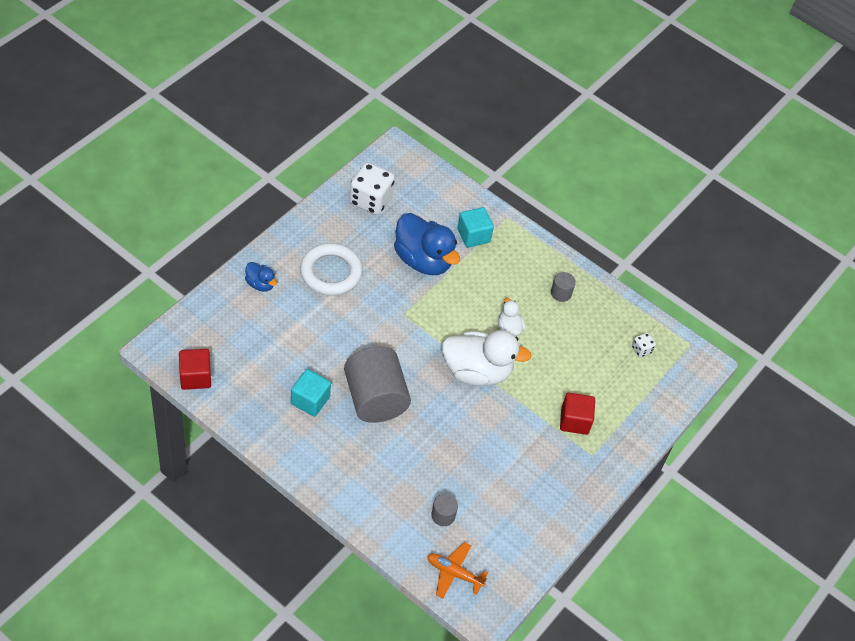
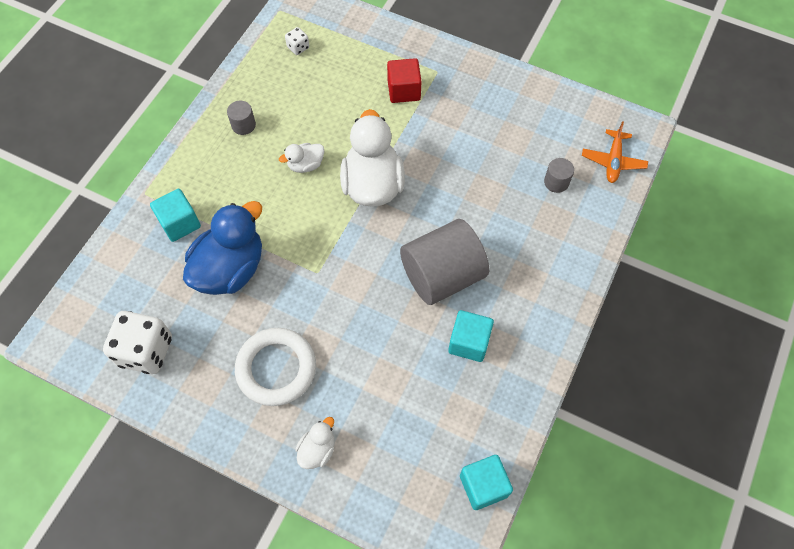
camera: 95 degrees left, 10 degrees up
(195, 377) = (483, 486): red cube -> turquoise cube
(260, 284) = (317, 449): blue duck -> white duck

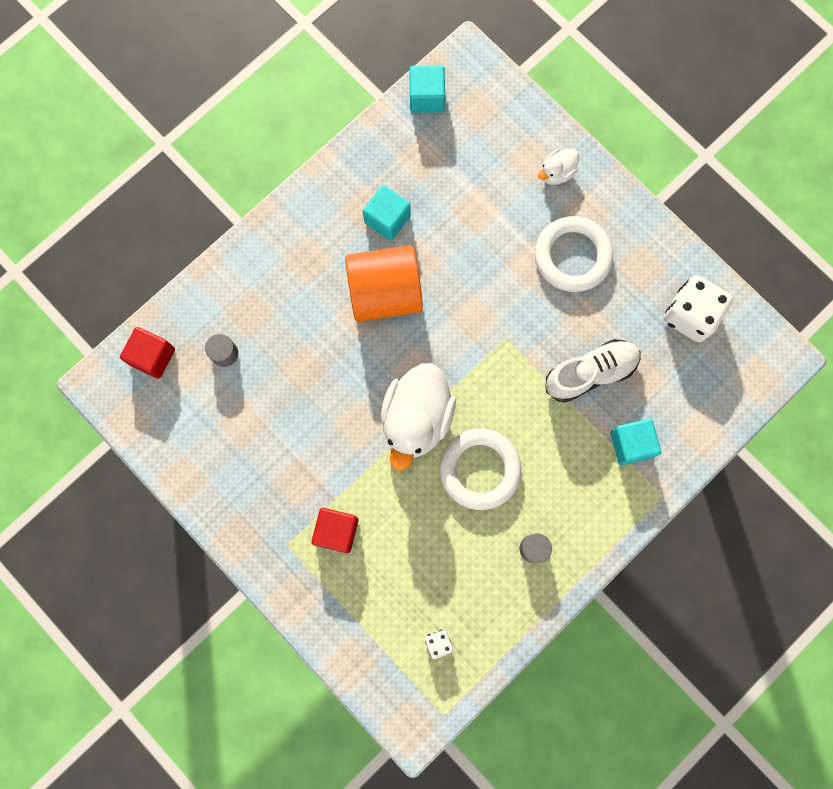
camera: 160 degrees left, 15 degrees up
(230, 269) = (590, 373): blue duck -> white shoe
(305, 165) = (479, 469): white duck -> white ring
(442, 275) = (385, 293): grey cylinder -> orange cylinder
(613, 161) = (152, 357): orange plane -> red cube

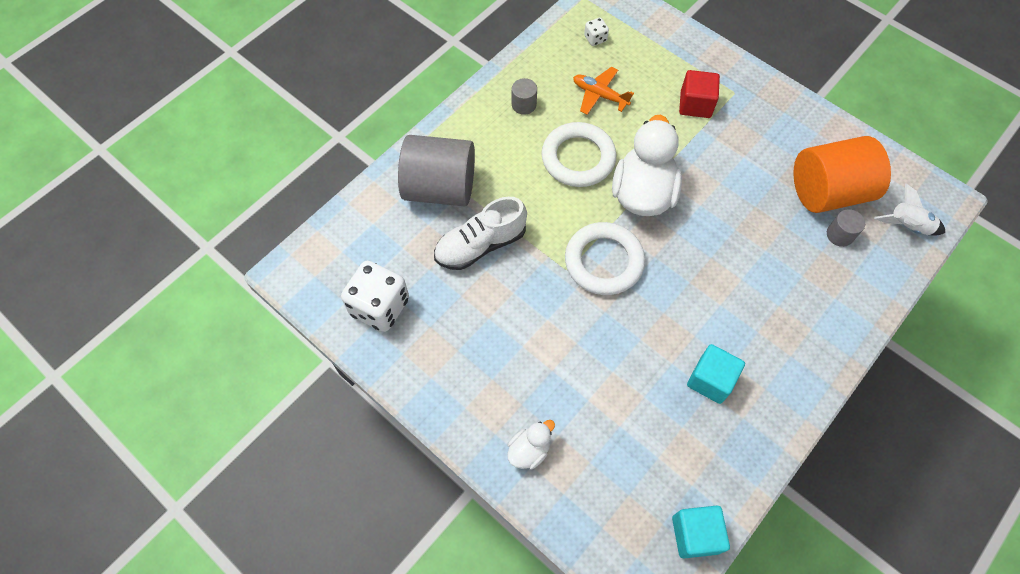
camera: 175 degrees right, 15 degrees down
(152, 357) = (907, 226): red cube -> white rocket
(385, 293) = (696, 303): orange cylinder -> orange cylinder (827, 192)
(444, 554) = (599, 95): none -> orange plane
(572, 256) = (505, 357): white ring -> white ring (604, 261)
(631, 444) = (440, 188): turquoise cube -> grey cylinder

